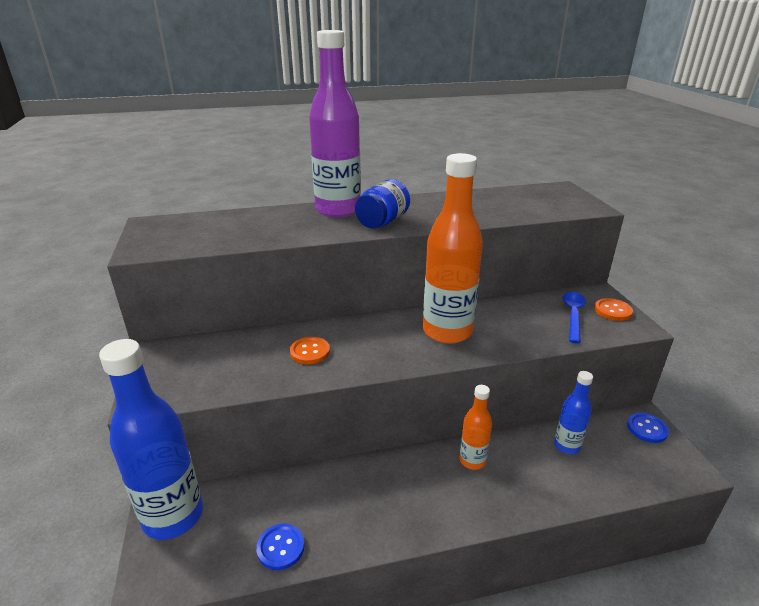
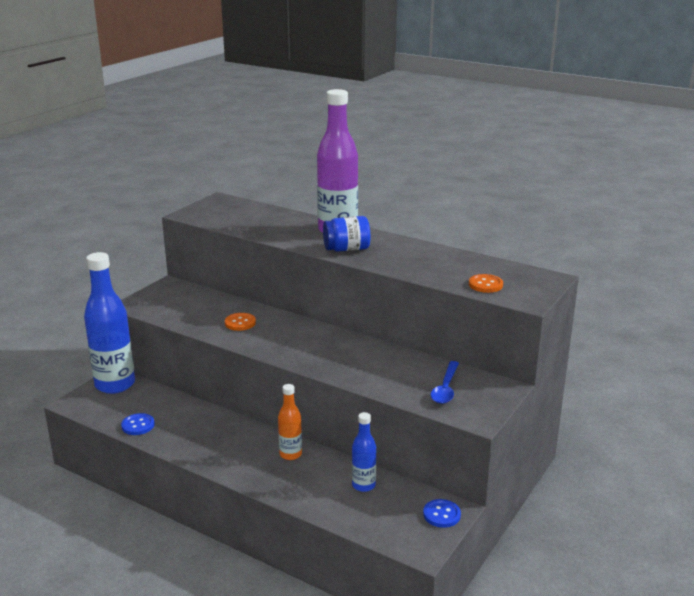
camera: 45 degrees right, 5 degrees down
(447, 331) = (337, 353): orange bottle -> none
(573, 315) = (445, 388): blue spoon -> blue spoon turned 135 degrees clockwise
(612, 311) = (485, 402): orange button -> orange button (485, 285)

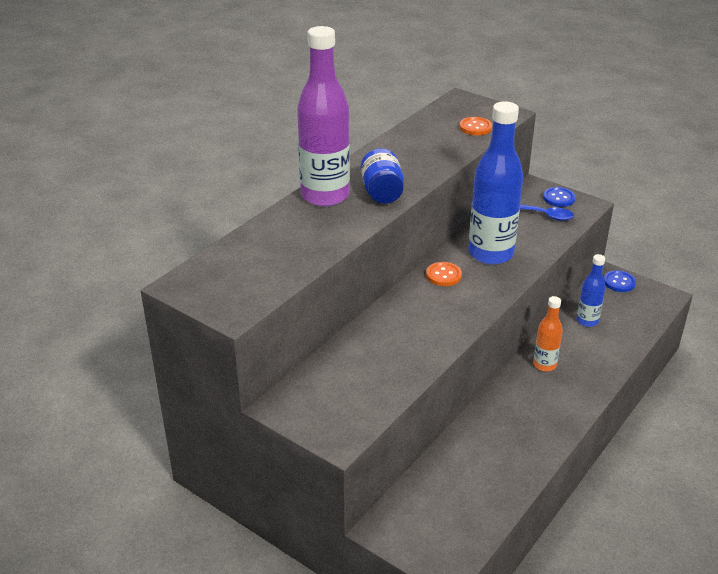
camera: 85 degrees left, 10 degrees up
(115, 384) = (400, 525): blue bottle -> blue bottle (490, 253)
(138, 425) = (498, 491): blue button -> blue button (558, 198)
(240, 323) = (404, 337): orange button -> orange button (443, 275)

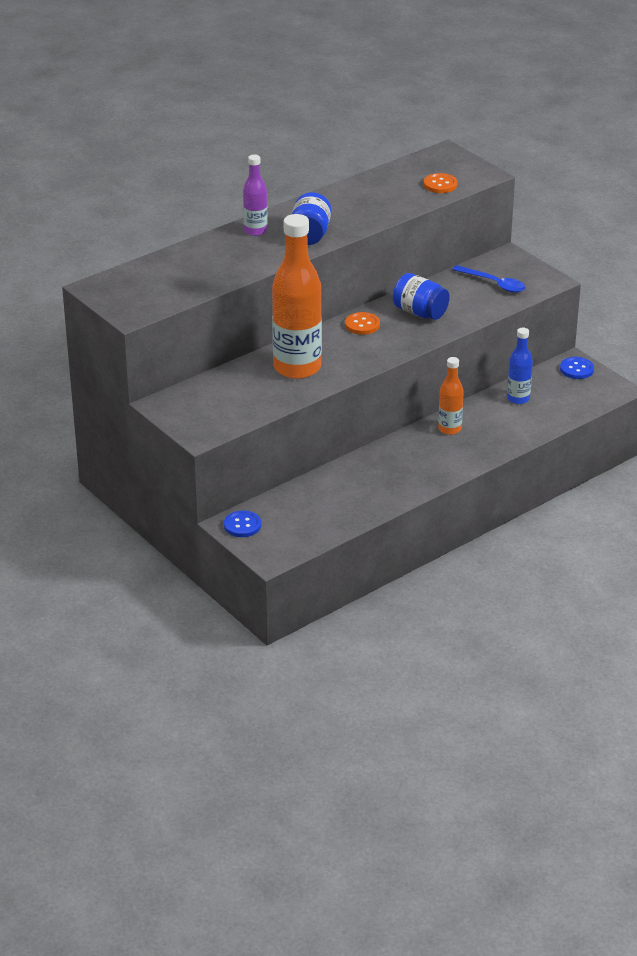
camera: 15 degrees right, 0 degrees up
(325, 196) = (255, 231): purple bottle -> purple bottle, size x0.50
(404, 334) = (297, 368): none -> orange bottle
(490, 253) = (420, 312): blue bottle -> blue jar
(558, 198) = (525, 271): blue button -> blue button (242, 525)

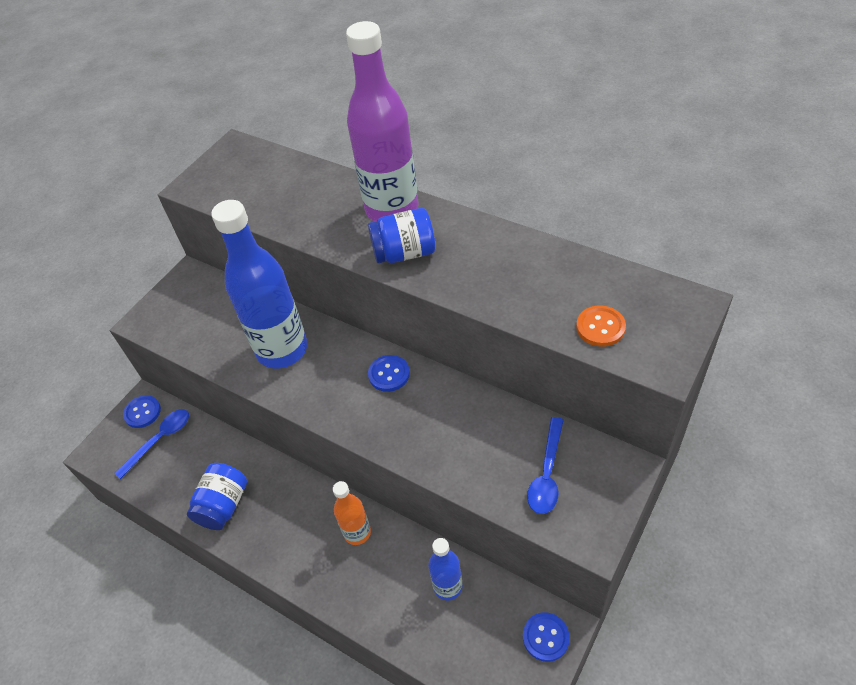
camera: 75 degrees right, 15 degrees up
(255, 231) = (392, 209): purple bottle -> purple bottle, size x1.99
(284, 518) = (159, 440): none -> blue spoon
(297, 368) = (282, 350): orange bottle -> blue bottle
(362, 325) = (389, 374): orange button -> blue button
(420, 312) = (440, 418): blue jar -> blue jar (223, 505)

